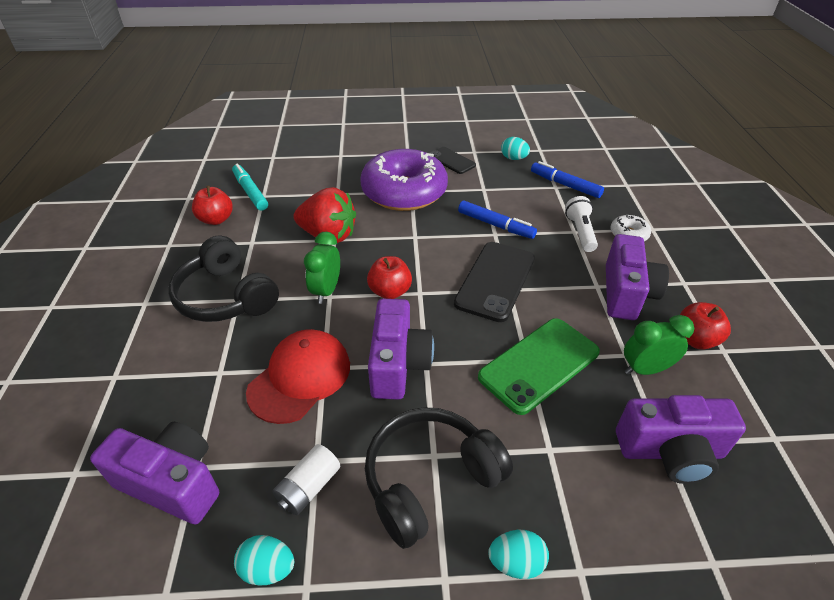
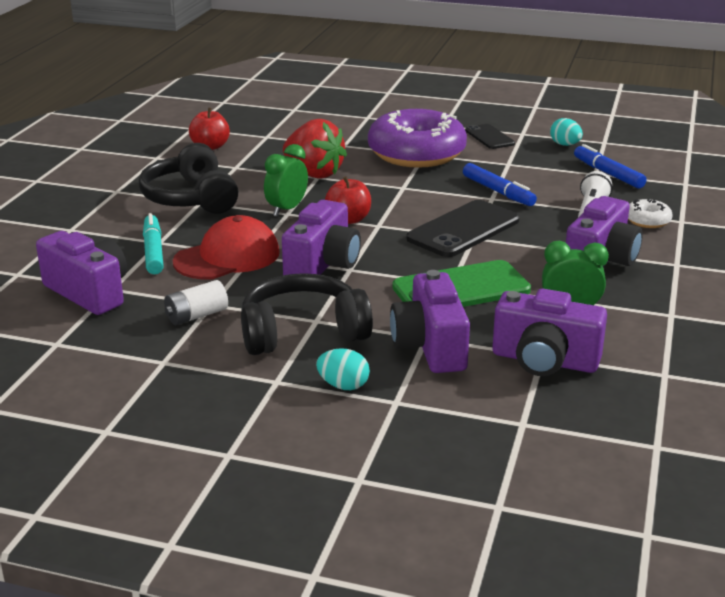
camera: 20 degrees right, 15 degrees down
(250, 192) = (255, 132): turquoise marker -> turquoise marker (153, 251)
(268, 568) = (139, 347): turquoise egg -> none
(561, 463) = (430, 346): none -> purple camera
(695, 339) = (646, 302): red apple -> none

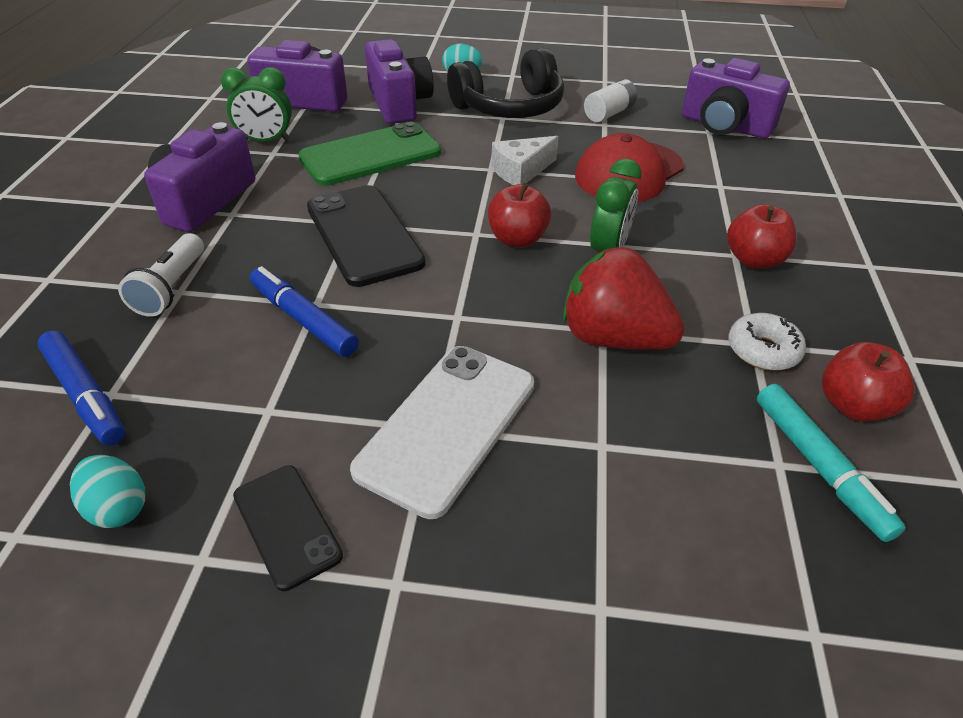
camera: 170 degrees right, 15 degrees up
(153, 251) = (714, 173): turquoise marker -> turquoise marker (819, 466)
(191, 198) = (754, 260): black headphones -> red apple
(323, 265) = (521, 171): purple camera -> white cheese
(416, 154) = (448, 426): purple donut -> white phone
(463, 229) = (364, 235): black phone -> black phone turned 60 degrees counterclockwise
(647, 221) = (99, 274): white donut -> white donut (763, 350)

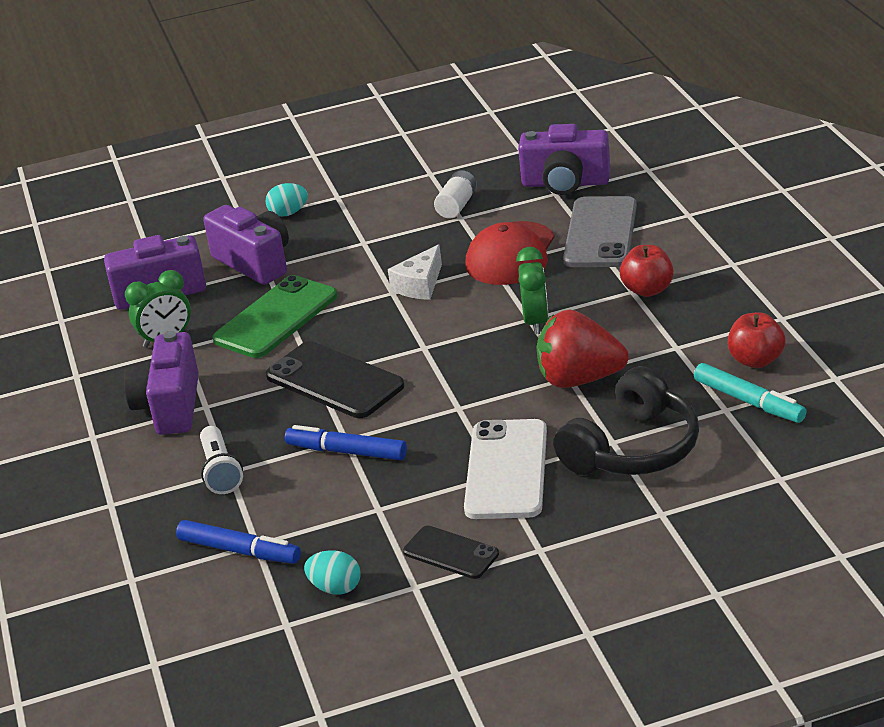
camera: 20 degrees left, 10 degrees down
(510, 107) = (362, 230): black headphones -> black headphones (633, 449)
(517, 239) = (460, 339): red apple -> none
(733, 182) = (600, 233): none -> grey phone
(763, 350) = (684, 349): white donut -> none

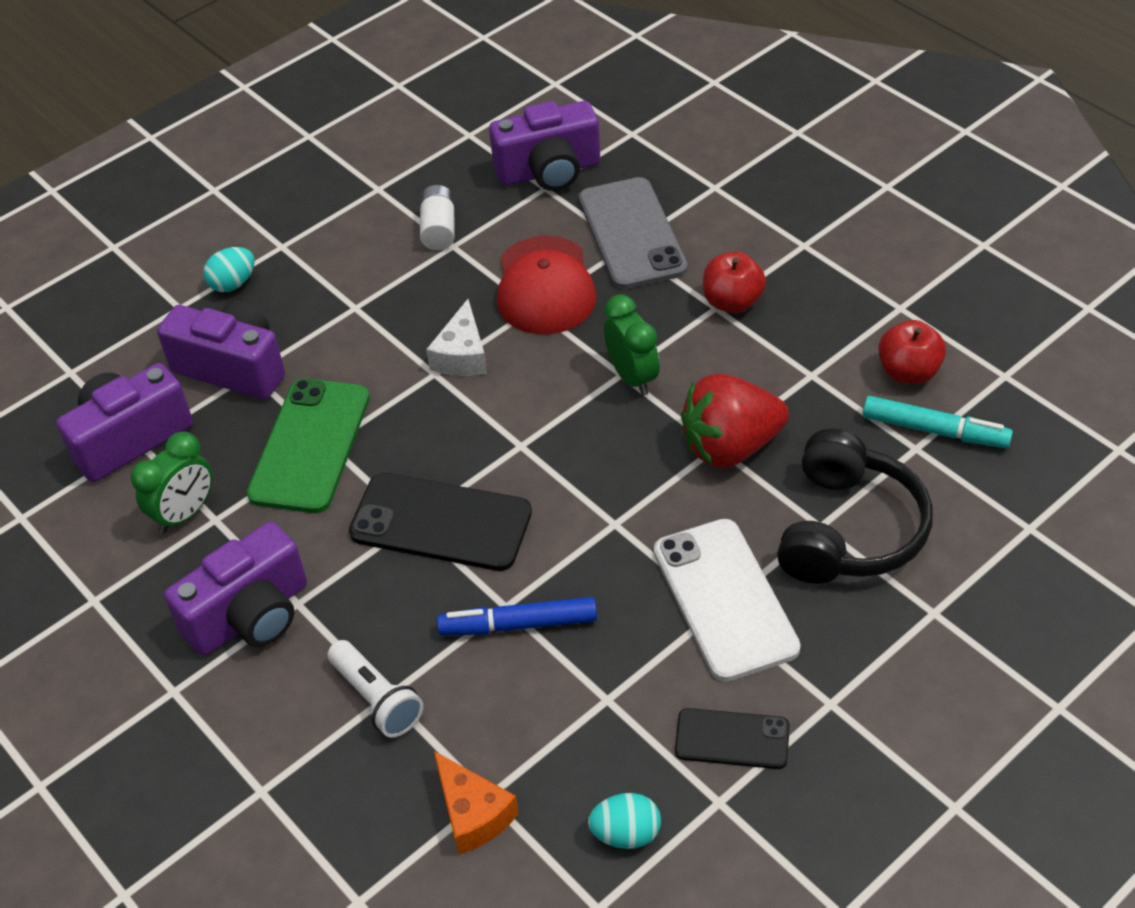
camera: 25 degrees left, 15 degrees up
(170, 406) = (250, 615): purple camera -> purple camera turned 105 degrees counterclockwise
(239, 551) = (473, 813): blue marker -> orange cheese

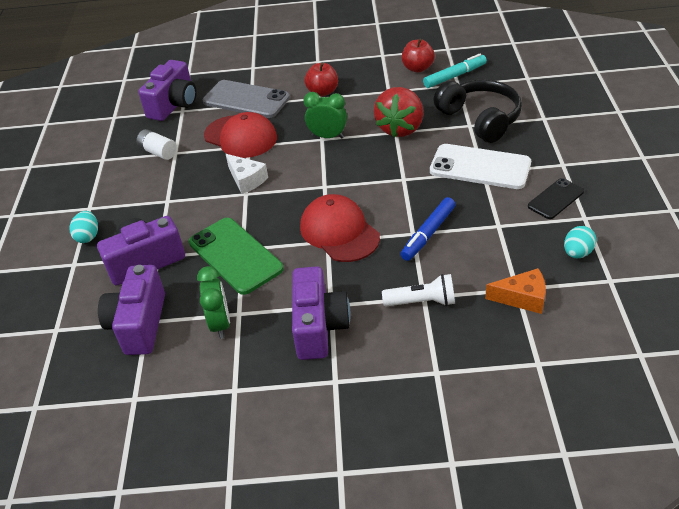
camera: 50 degrees left, 5 degrees down
(441, 522) = (339, 232): black phone -> red cap

